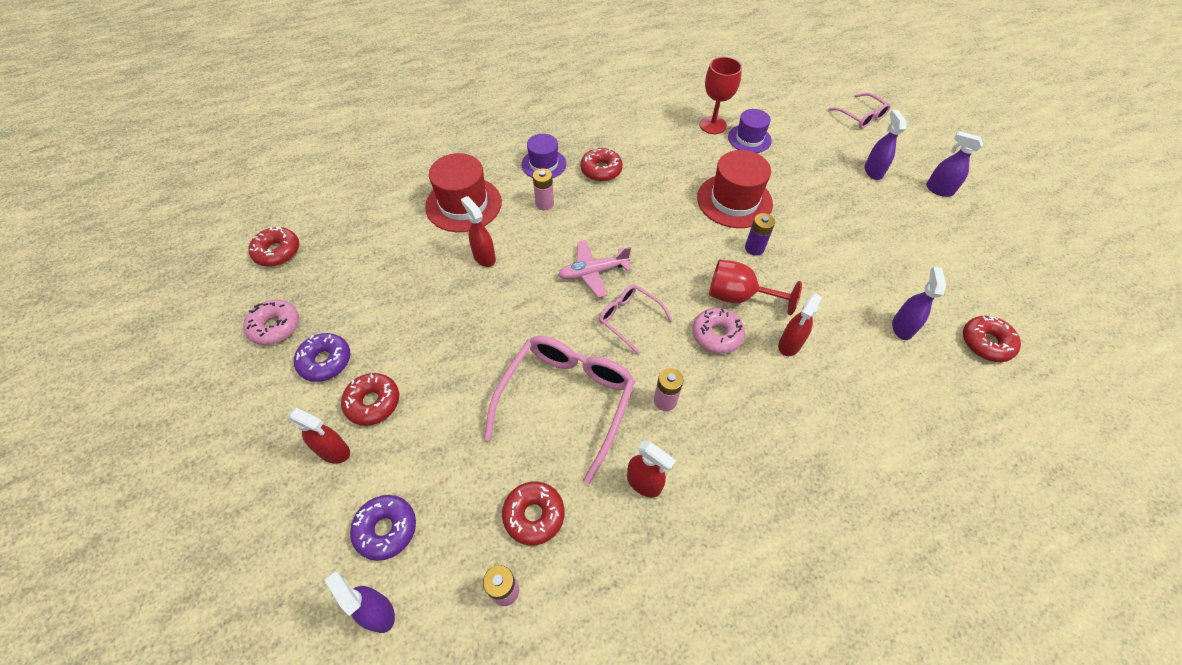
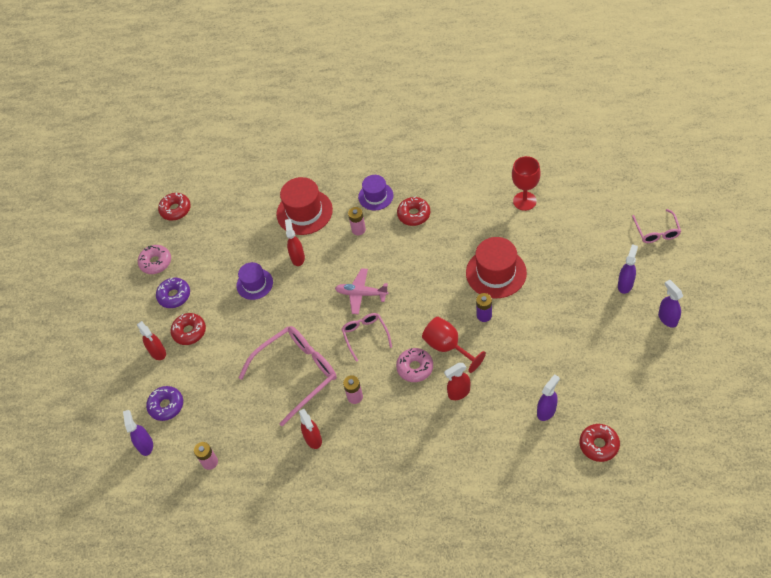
camera: 35 degrees right, 0 degrees up
(534, 515) = (244, 430): red donut -> none
(749, 139) = (545, 223): purple hat -> purple hat (254, 284)

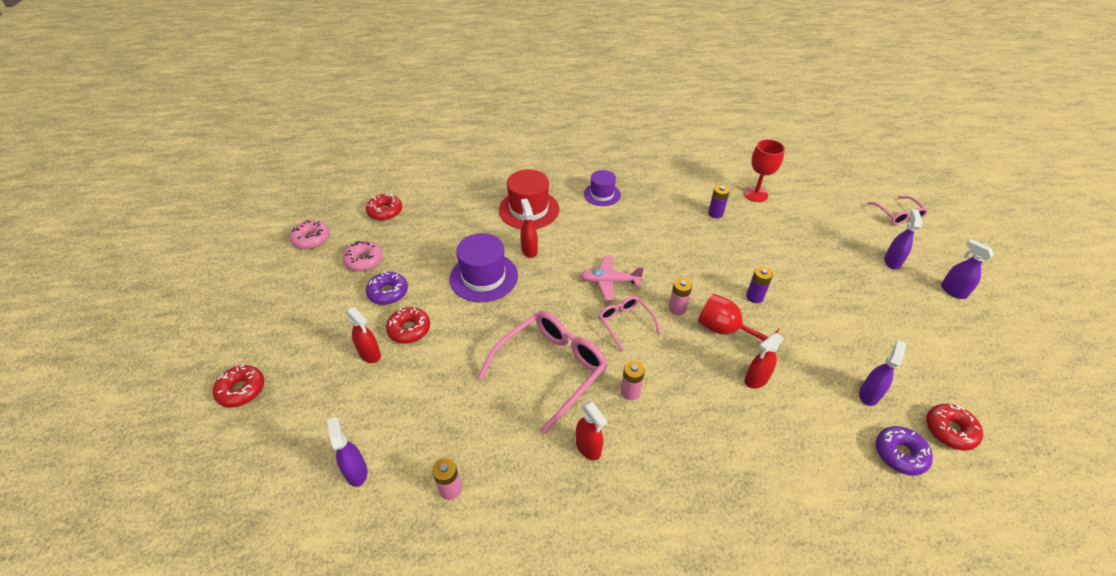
camera: 15 degrees left, 10 degrees down
(166, 406) = (384, 418): purple donut -> purple donut (900, 454)
(254, 284) = (483, 277): purple hat -> purple hat, size x1.60
(358, 229) = (591, 223): pink battery -> pink battery (677, 308)
(414, 214) = (646, 208): red donut -> red donut (241, 390)
(415, 367) = (694, 355): pink donut -> pink donut (311, 239)
(478, 223) = (715, 213): none -> purple battery
(496, 273) = (751, 256): red hat -> none

